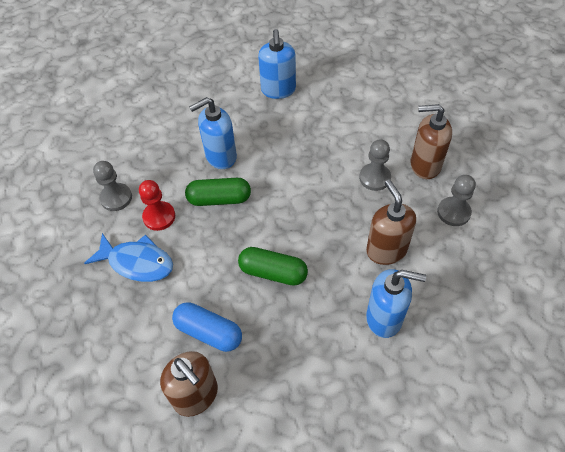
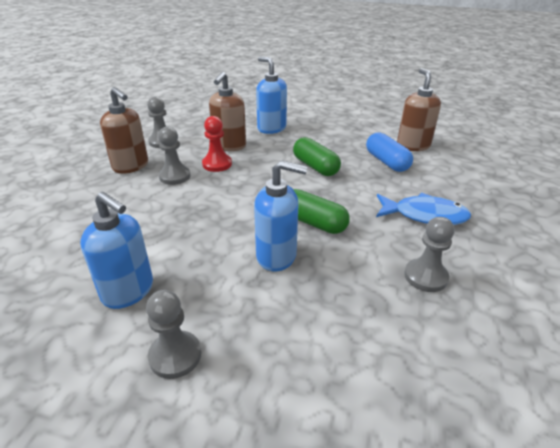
camera: 145 degrees left, 20 degrees down
(137, 262) = (424, 215): blue fish -> blue fish turned 135 degrees clockwise
(159, 217) = (384, 237): red pawn -> red pawn (217, 164)
(219, 82) = (175, 355): none -> grey pawn
(278, 90) = (128, 291): blue soap dispenser -> blue soap dispenser turned 90 degrees clockwise

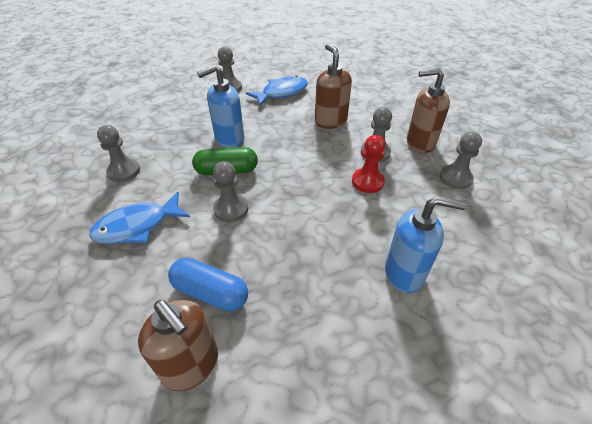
camera: 140 degrees right, 10 degrees up
(128, 291) = (281, 93): blue soap dispenser -> blue fish
(229, 146) = (395, 210): brown soap dispenser -> brown soap dispenser (330, 121)
(315, 167) = (281, 232): green capsule -> none
(337, 193) = (231, 209): none -> grey pawn

